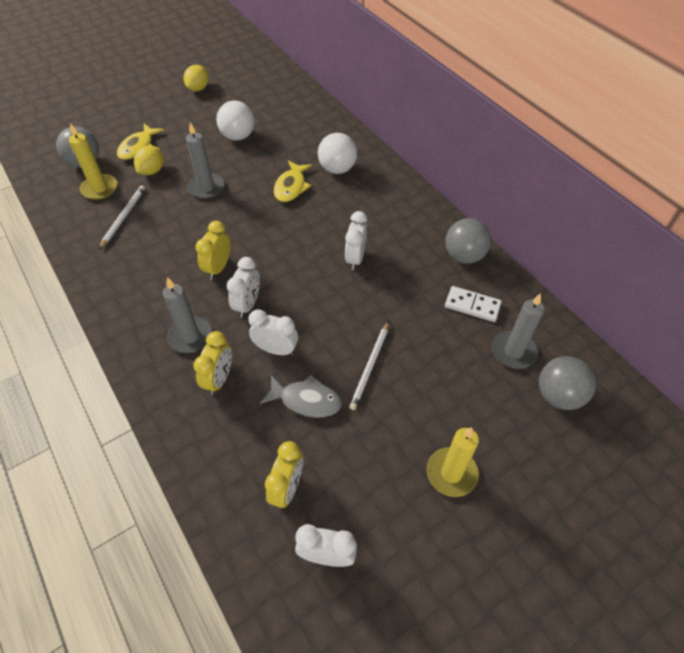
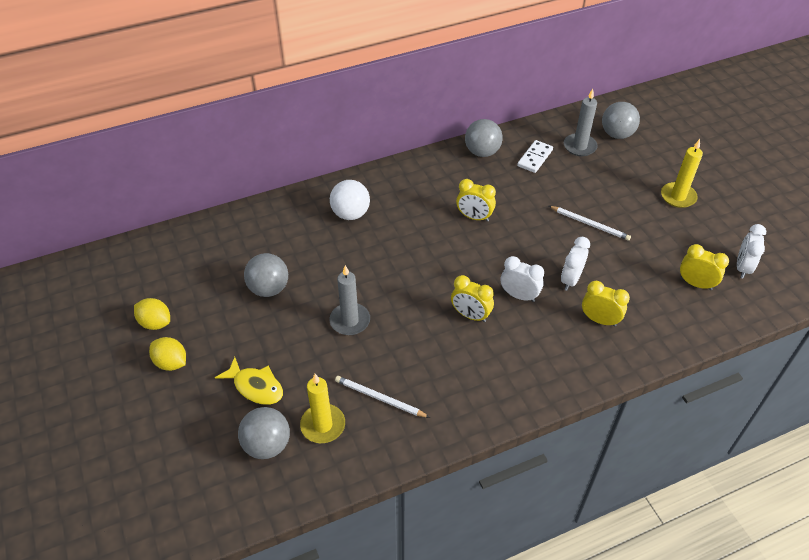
camera: 80 degrees left, 5 degrees down
(152, 171) = (305, 371): yellow lemon -> yellow lemon (171, 363)
(190, 336) = (553, 339): grey candle -> none
(238, 136) = (269, 288): white ball -> grey ball
(291, 187) = (368, 251): yellow fish -> none
(306, 400) = (621, 265): grey fish -> none
(355, 258) = (474, 217): white clock -> yellow clock

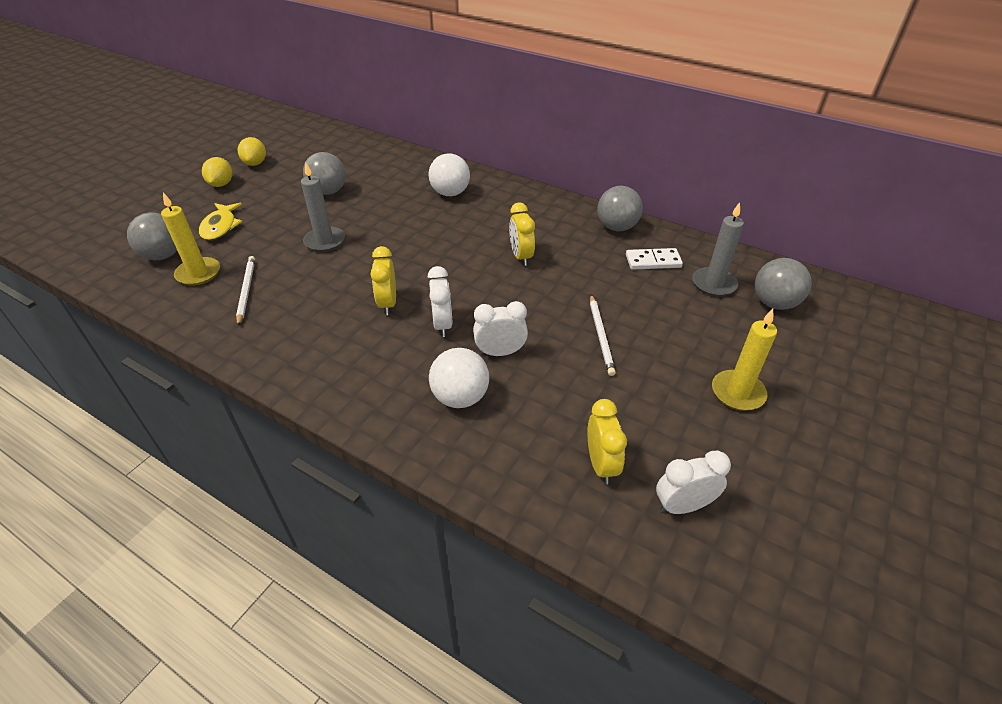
camera: 55 degrees right, 5 degrees down
(599, 320) = (460, 397): yellow clock -> white ball

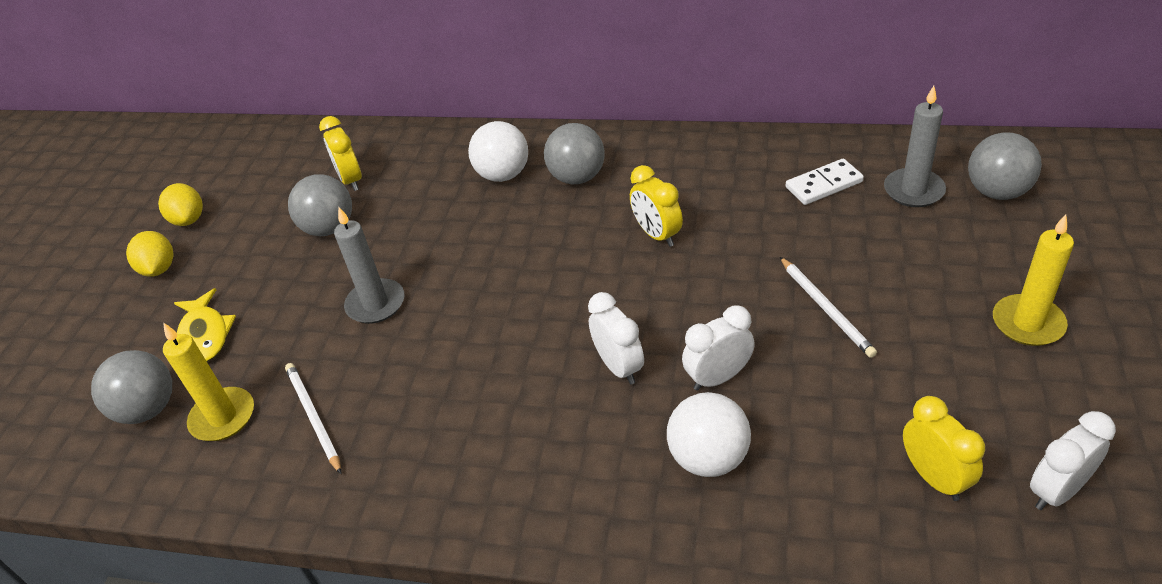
camera: 15 degrees left, 0 degrees up
(388, 303) = (526, 364): yellow clock -> yellow clock (351, 180)
(616, 227) = (750, 153): grey ball -> grey ball (577, 177)

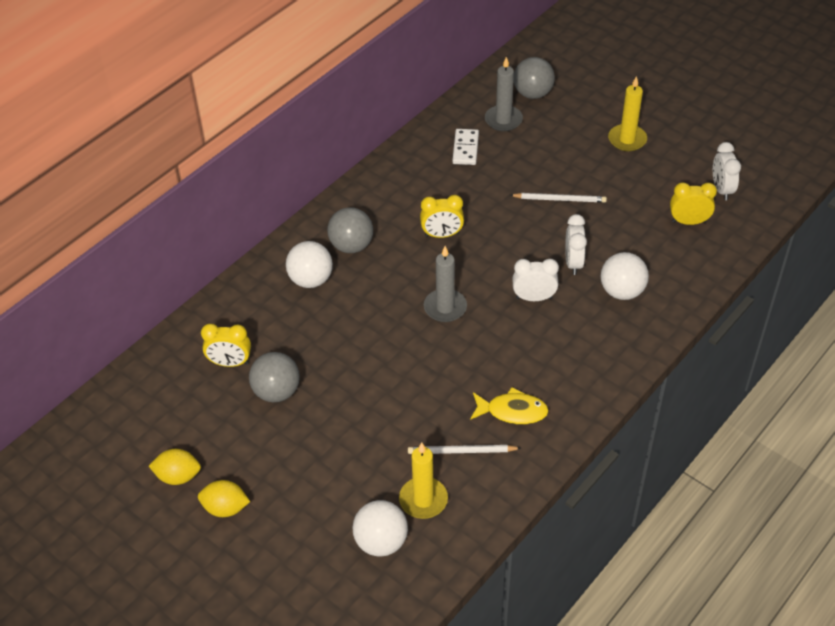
camera: 65 degrees left, 5 degrees up
(148, 409) = (381, 542): grey ball -> white ball
(205, 335) = (331, 493): yellow fish -> yellow fish (512, 411)
(376, 304) = (383, 390): grey candle -> grey candle (445, 307)

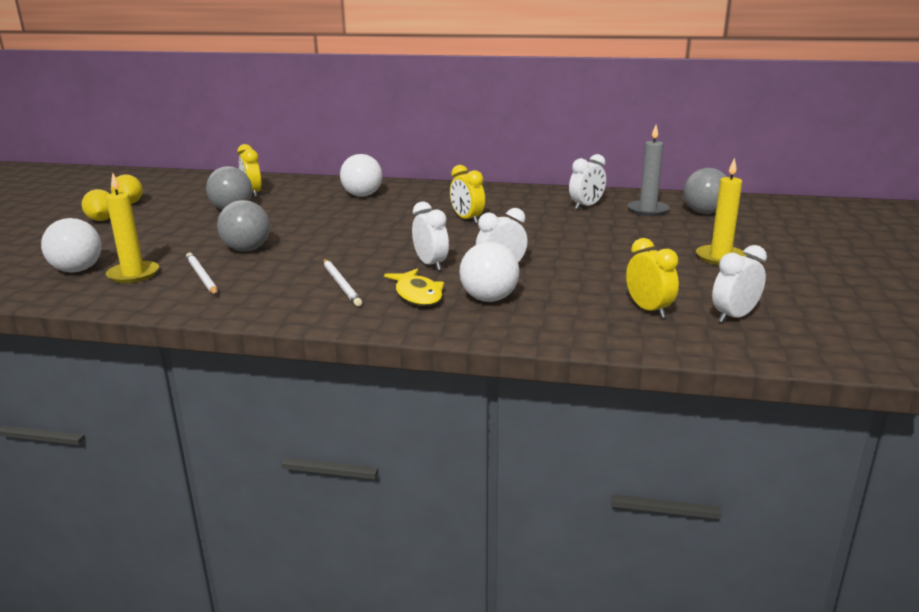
camera: 60 degrees right, 25 degrees down
(351, 246) = (415, 198): grey ball -> grey ball (247, 249)
(445, 307) = (378, 237): grey candle -> none
(465, 149) = (586, 206): white domino -> white clock
(512, 411) = (268, 285): yellow fish -> yellow fish (417, 295)
(560, 199) = (581, 248): white pencil -> white pencil (341, 284)

